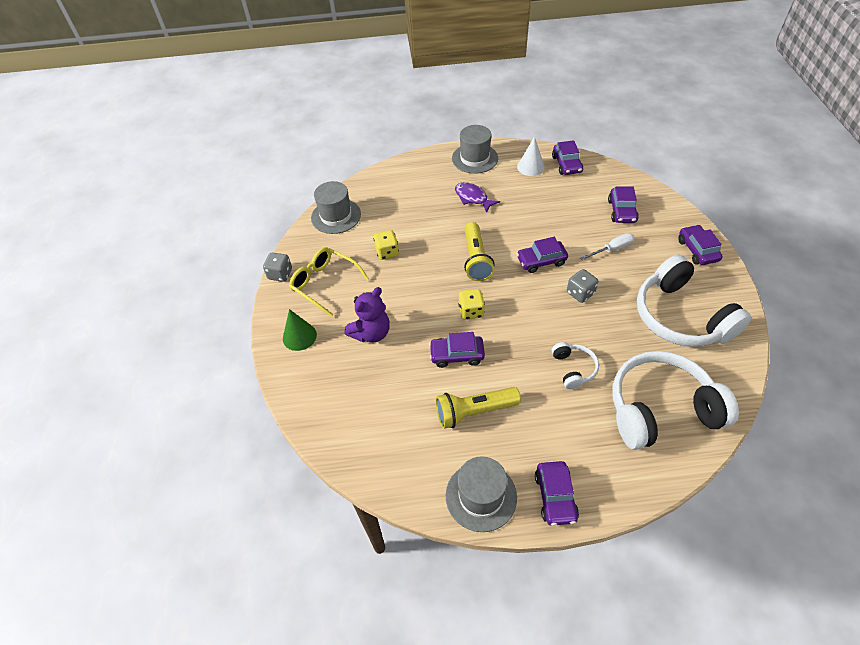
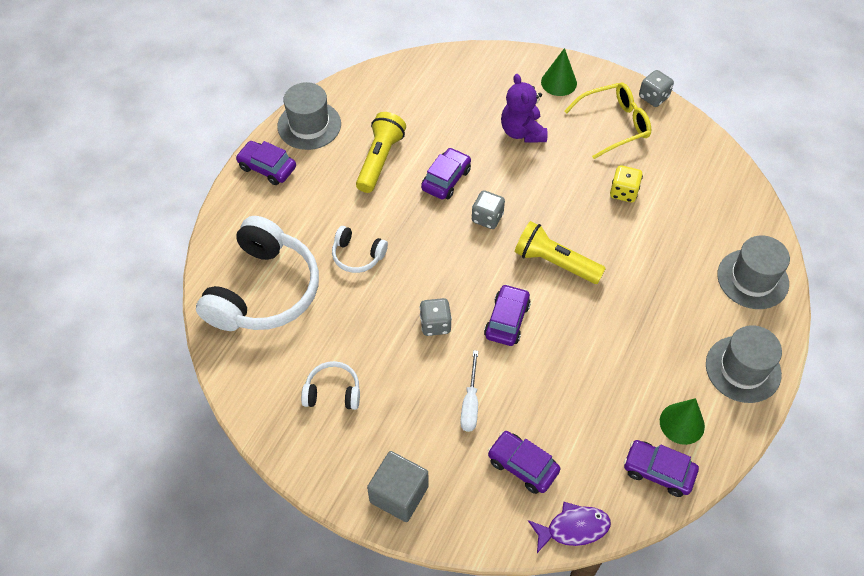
camera: 120 degrees right, 5 degrees up
(336, 216) = (717, 175): grey hat -> grey hat (752, 279)
(471, 311) = (487, 218): yellow dice -> grey dice
(473, 198) = (661, 319): purple fish -> purple fish (573, 528)
(530, 167) = (682, 423): white cone -> green cone
(681, 317) = (333, 392): white headphones -> white headphones, size x0.46
(697, 250) = (399, 494): purple car -> grey cube

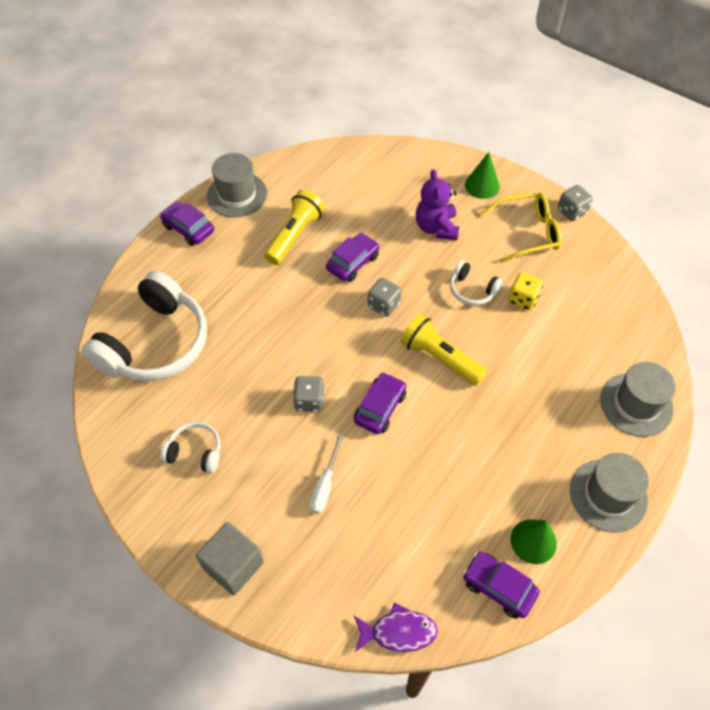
camera: 10 degrees right, 0 degrees up
(357, 255) = (251, 323): white headphones -> white headphones (472, 290)
(522, 466) = (362, 557): purple car -> none

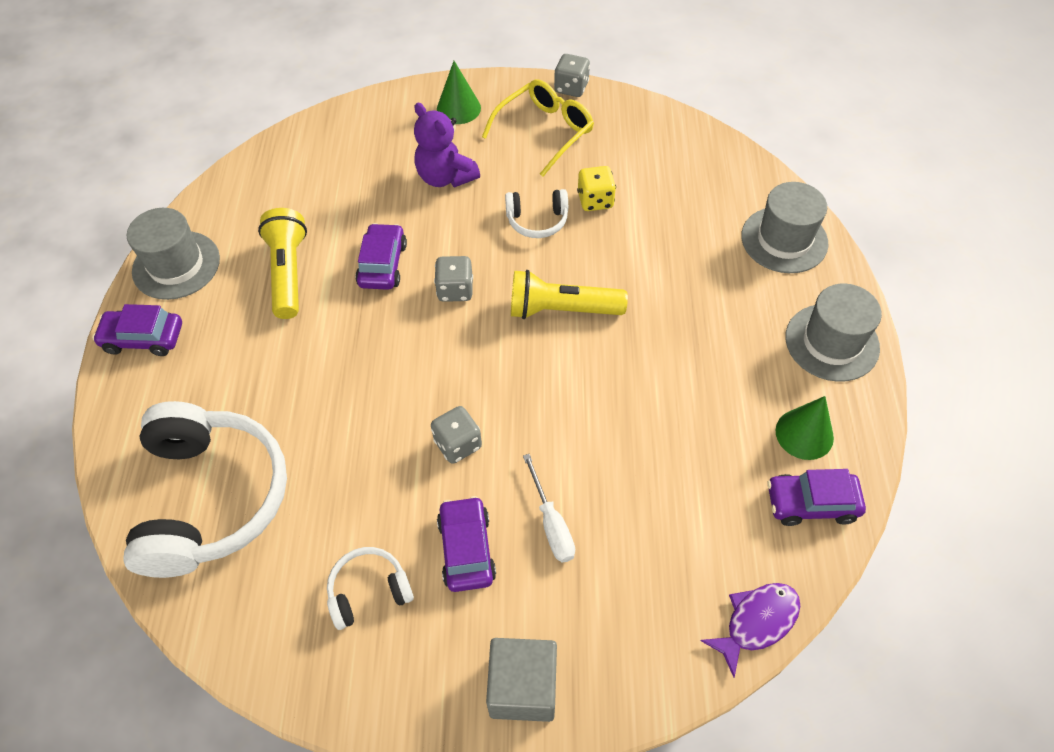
camera: 35 degrees left, 0 degrees up
(380, 408) = (542, 401): purple car -> purple car (466, 549)

